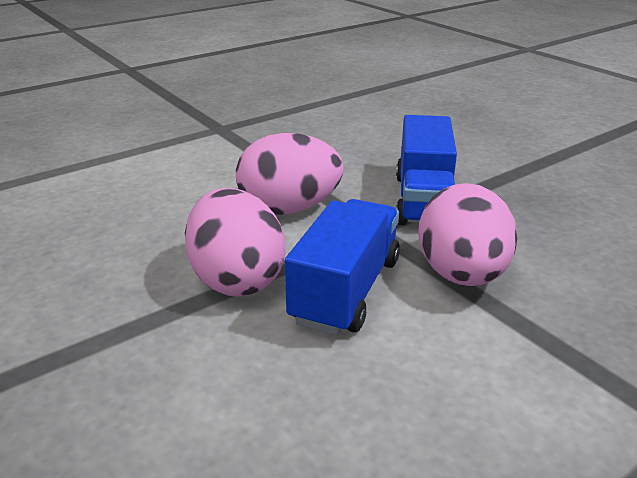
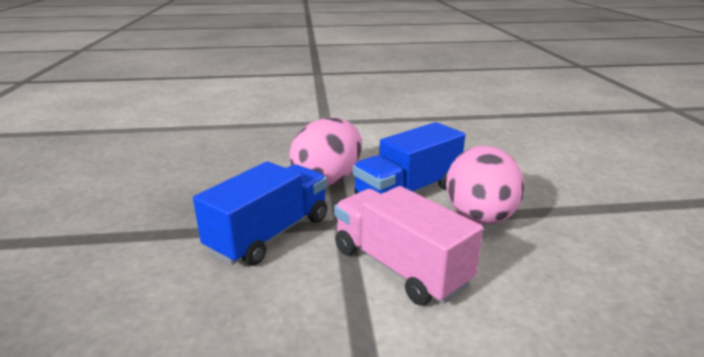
camera: 150 degrees left, 5 degrees down
(289, 209) = (399, 266): pink egg -> pink truck

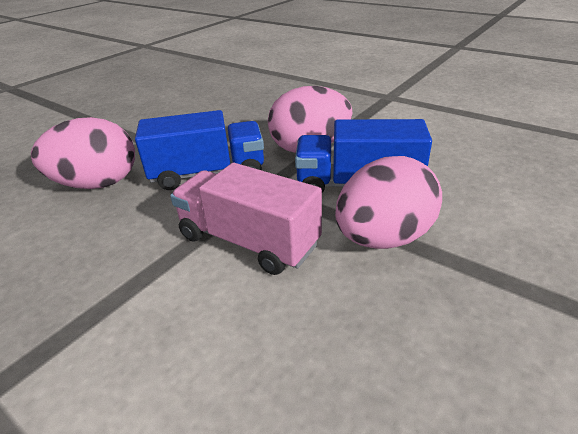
camera: 45 degrees right, 10 degrees up
(152, 299) = (98, 184): none -> pink egg
(399, 266) = (248, 241): pink truck -> pink truck turned 60 degrees counterclockwise

